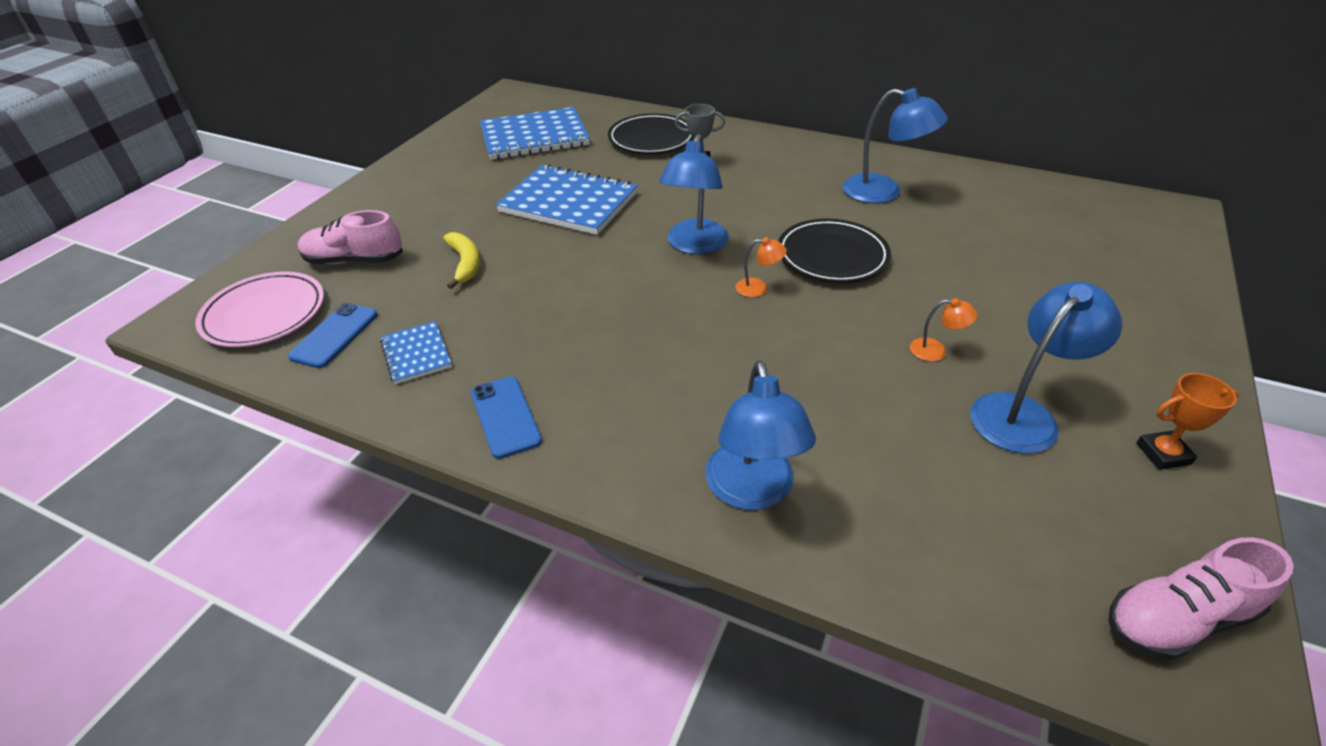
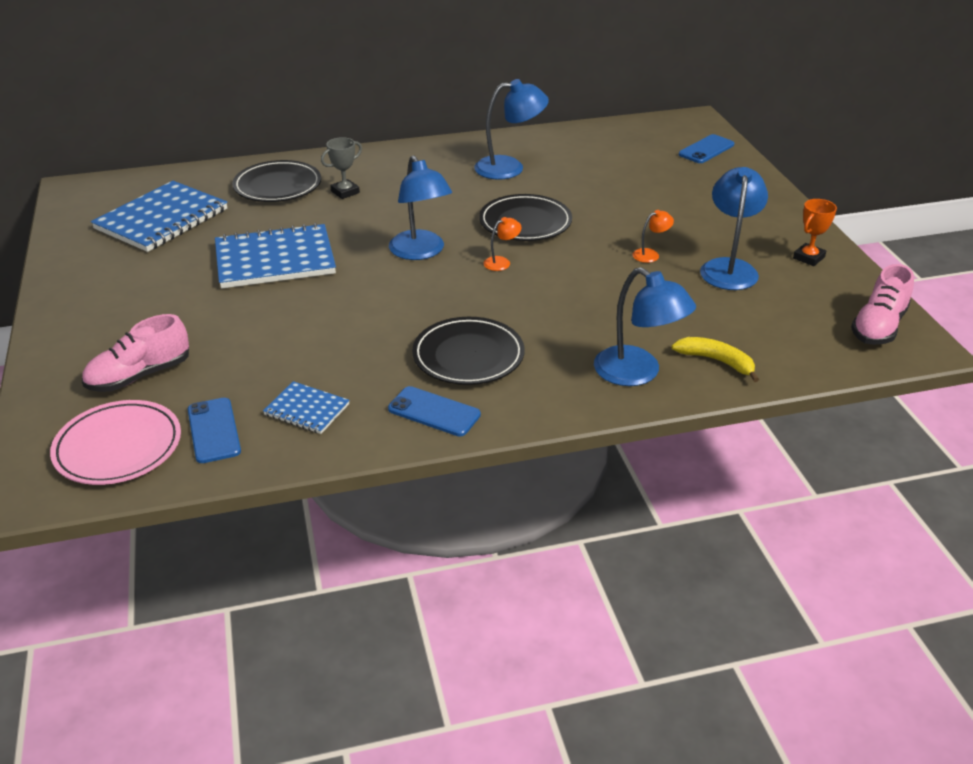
camera: 40 degrees left, 5 degrees down
(465, 264) = (251, 336): yellow banana -> yellow banana (717, 361)
(607, 373) = (468, 356): none -> black plate
(1155, 251) = (706, 150): none -> blue phone

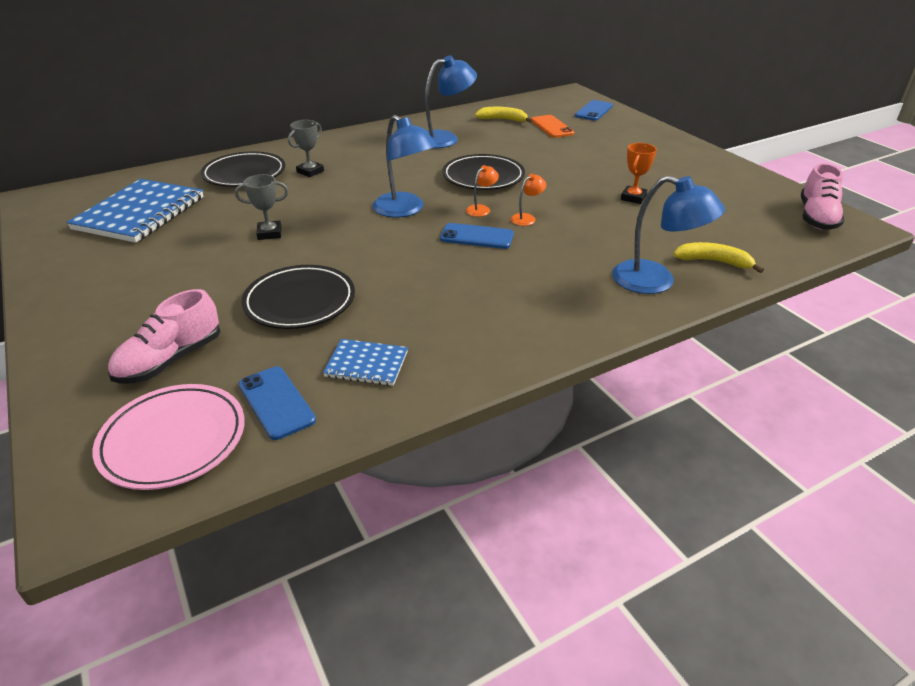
camera: 15 degrees left, 0 degrees up
(275, 260) = (269, 233): blue notebook -> grey trophy
(434, 412) = (494, 345): blue phone -> blue phone (476, 237)
(468, 356) = (497, 290): black plate -> black plate (300, 301)
(589, 149) = (503, 120): none -> yellow banana
(641, 166) = (552, 127): none -> orange phone
(650, 254) = (602, 188): orange lamp -> orange lamp (527, 218)
(729, 268) = (671, 190): blue lamp -> none
(808, 258) = (725, 175): orange trophy -> orange trophy (633, 198)

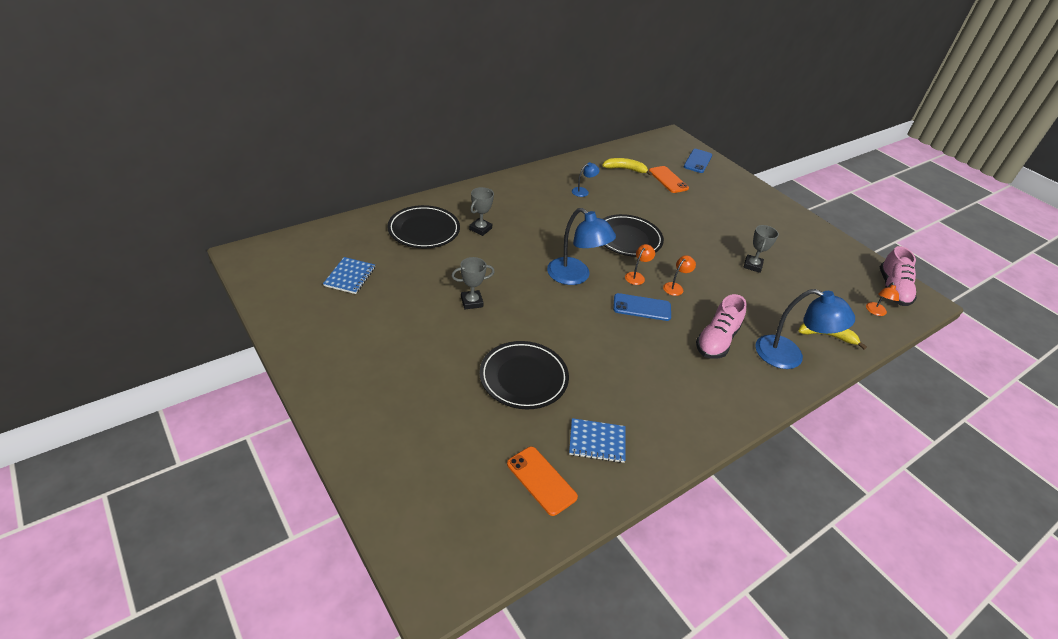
camera: 10 degrees left, 5 degrees up
(140, 213) = (350, 276): blue notebook -> blue notebook, size x0.50
(170, 360) = (442, 440): pink shoe -> pink shoe (716, 340)
(173, 440) = (476, 518): pink plate -> none
(276, 402) = (541, 480): blue phone -> orange phone
(445, 138) = (583, 191): blue lamp -> blue lamp, size x0.47
(633, 198) = (752, 265): orange trophy -> grey trophy
(788, 239) = (876, 312): none -> orange lamp

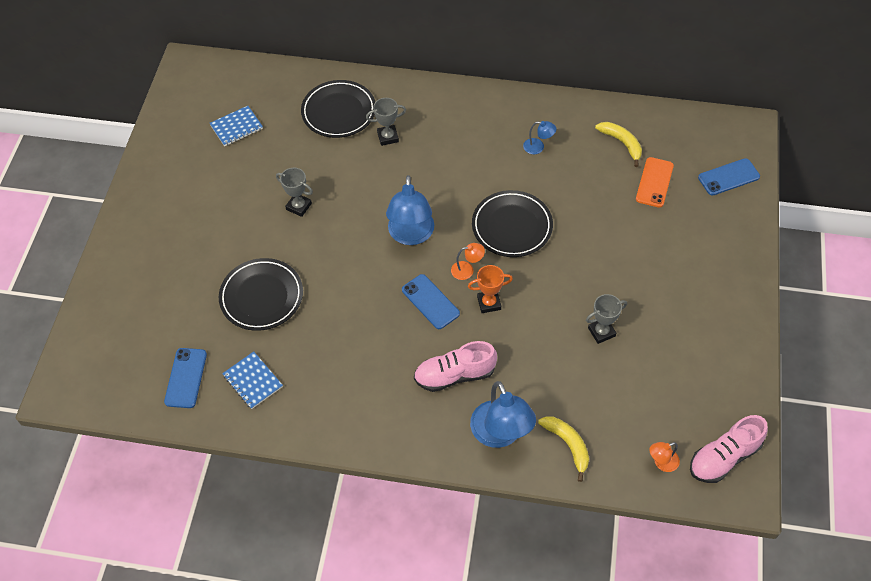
camera: 50 degrees right, 15 degrees up
(541, 480) = (186, 378): orange phone -> blue phone
(675, 287) = (489, 303): orange lamp -> orange trophy

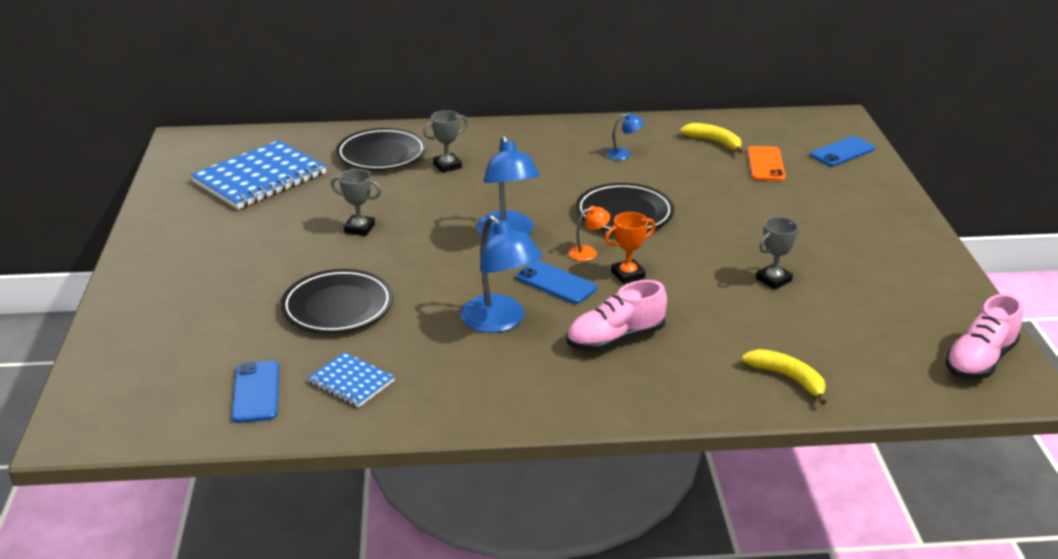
camera: 15 degrees left, 25 degrees down
(236, 127) = (260, 178): blue notebook -> blue notebook, size x1.99
(500, 434) = (699, 382): blue lamp -> blue lamp (500, 322)
(661, 462) = (910, 376): orange lamp -> none

